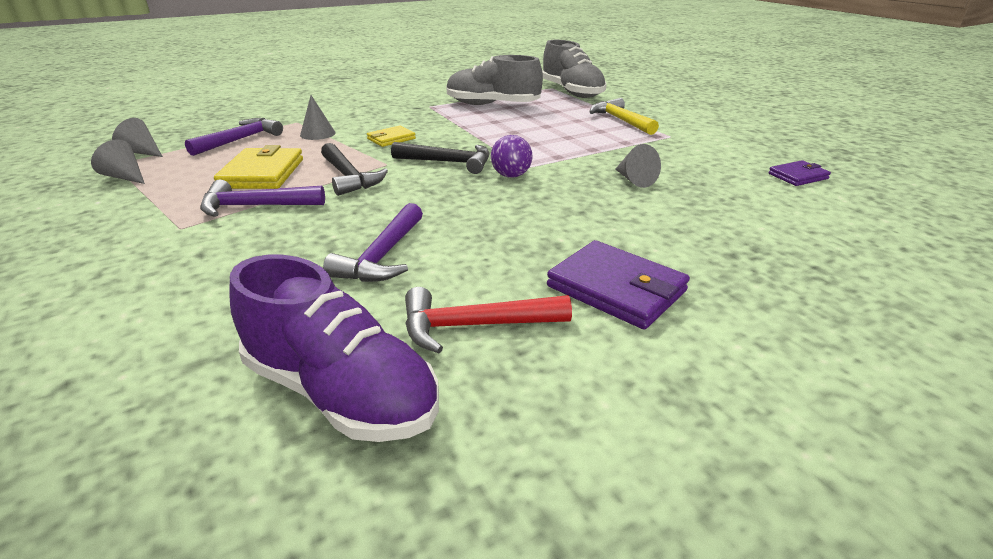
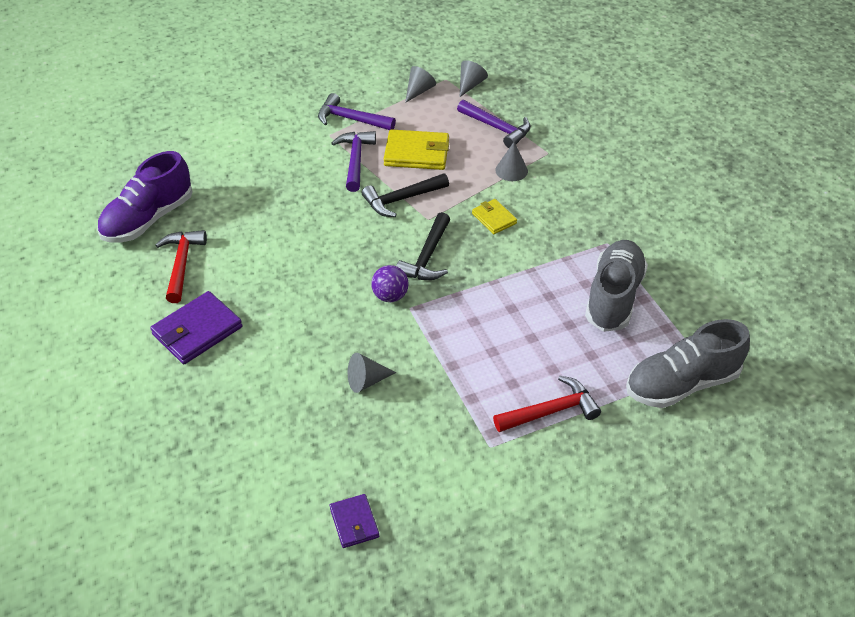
camera: 95 degrees right, 15 degrees up
(382, 256) = (268, 225): purple hammer -> purple hammer (351, 119)
(621, 120) = (550, 411): yellow hammer -> red hammer

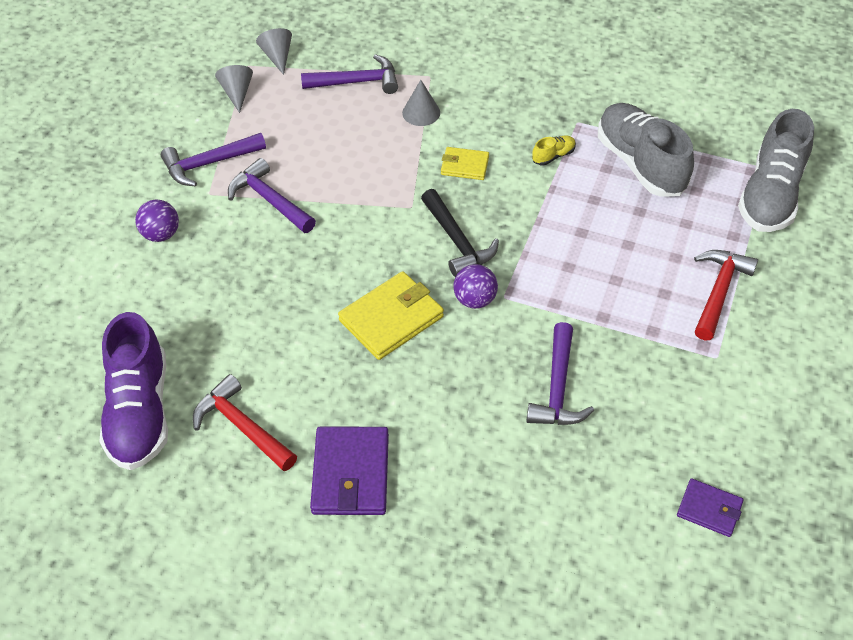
camera: 45 degrees left, 5 degrees up
(277, 139) = (161, 234): none -> purple ball
(366, 381) = (558, 388): grey cone -> purple hammer
(402, 199) = (364, 206): black hammer -> none
(416, 153) = (317, 154): yellow wallet -> yellow wallet (391, 319)
(560, 252) = (553, 156): none -> yellow shoe

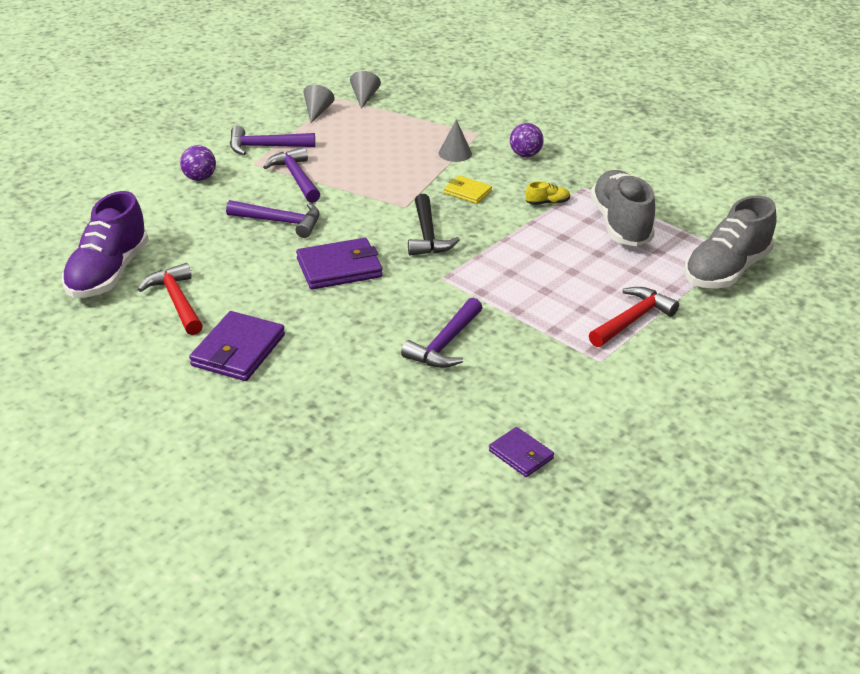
camera: 20 degrees right, 15 degrees down
(357, 82) = (416, 125): purple hammer -> purple hammer (280, 222)
(391, 319) = (339, 268): yellow wallet -> purple wallet
(475, 300) = (415, 273): purple ball -> purple ball (525, 155)

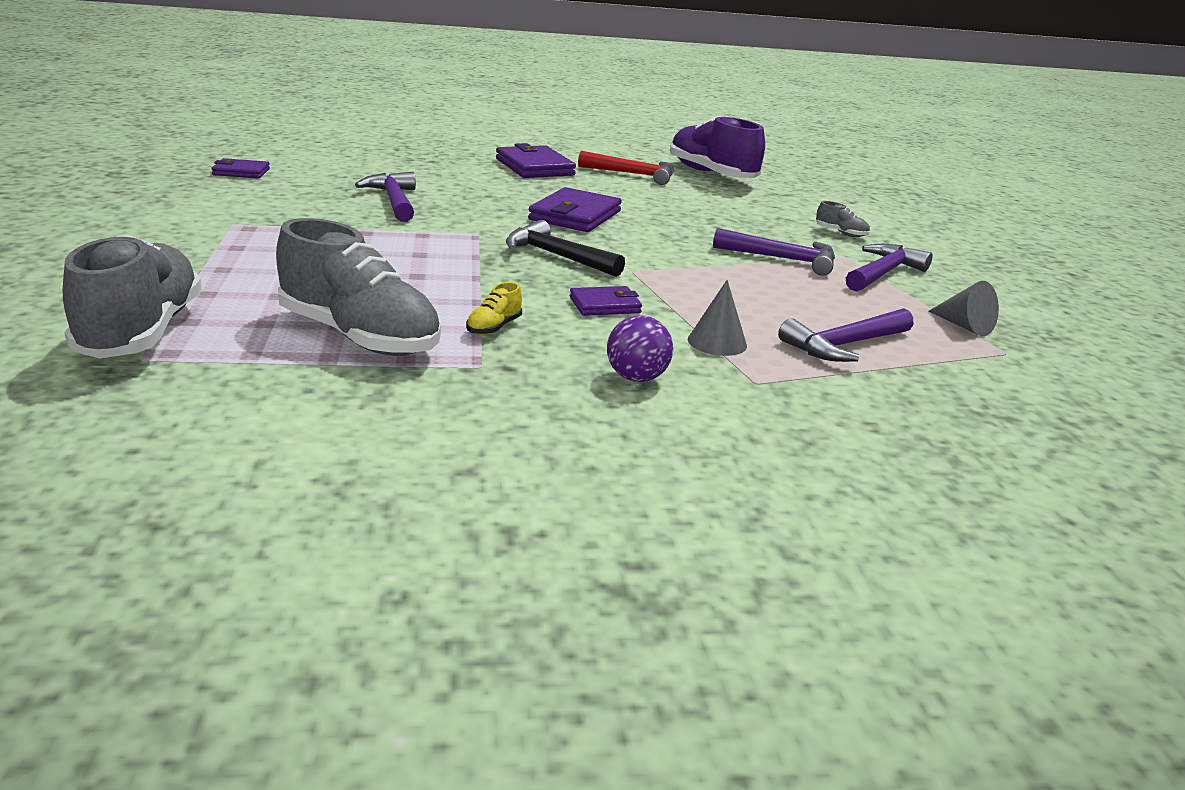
camera: 130 degrees right, 10 degrees down
(199, 178) = (841, 233): purple ball -> grey shoe
(280, 222) = (697, 227): purple hammer -> purple hammer (844, 345)
(364, 97) = (989, 368): grey cone -> none
(467, 192) = (605, 305): yellow wallet -> purple wallet
(632, 320) = (230, 255): red hammer -> none

